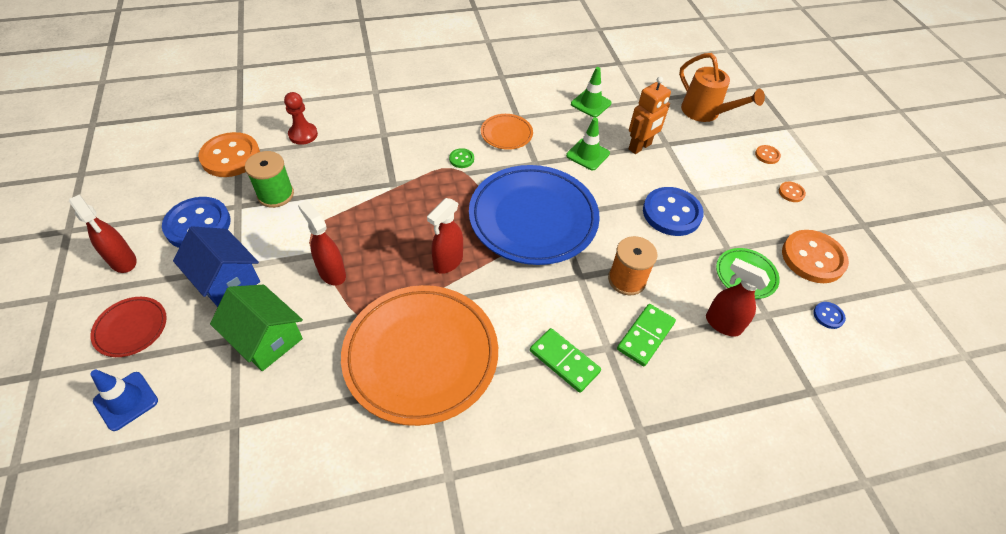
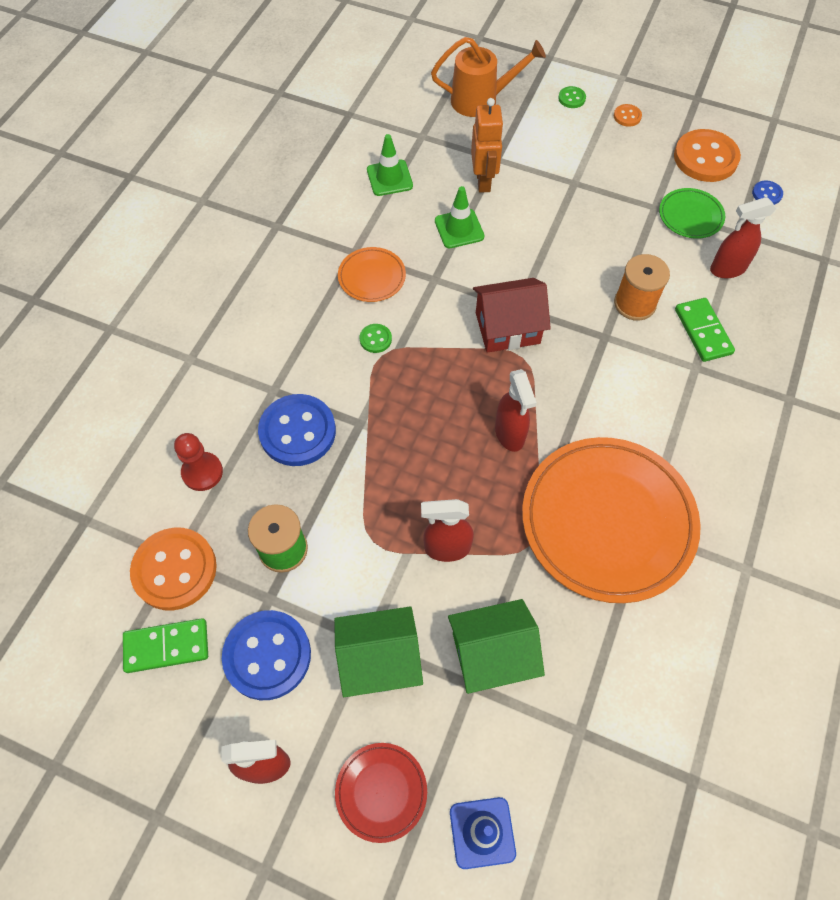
camera: 50 degrees left, 10 degrees up
(226, 280) = (379, 659): blue house -> green house
(533, 218) = (507, 328): blue plate -> red house
(564, 361) = (689, 409): green domino -> green domino (167, 646)
(671, 213) = (584, 217): blue button -> blue button (297, 431)
(767, 155) = (571, 98): orange button -> green button

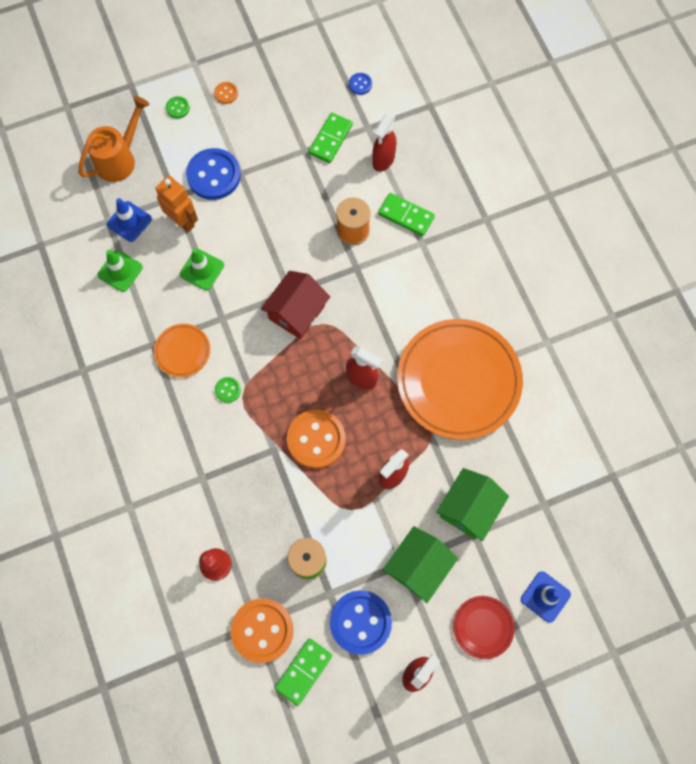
camera: 45 degrees left, 10 degrees up
(297, 431) = (243, 489): blue button -> blue button (213, 175)
(438, 149) = (129, 221): none -> blue traffic cone
(690, 216) = (330, 139): green plate -> green domino
(705, 158) = (302, 87): orange button -> orange button (316, 439)

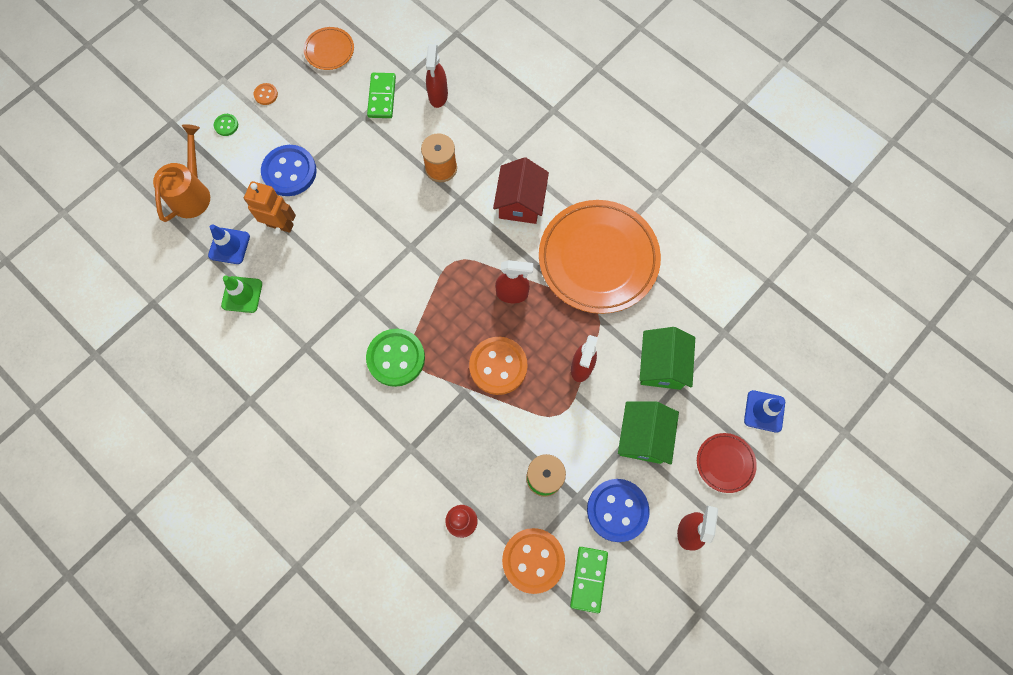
camera: 25 degrees left, 0 degrees up
(182, 351) = (337, 342): orange plate -> orange plate (329, 50)
(202, 270) = (319, 260): green traffic cone -> none
(228, 390) = (396, 358): green button -> green button, size x2.23
(297, 312) = (425, 261): red house -> red house (520, 202)
(360, 84) = (385, 39): blue button -> none
(406, 215) = (482, 136): green domino -> none

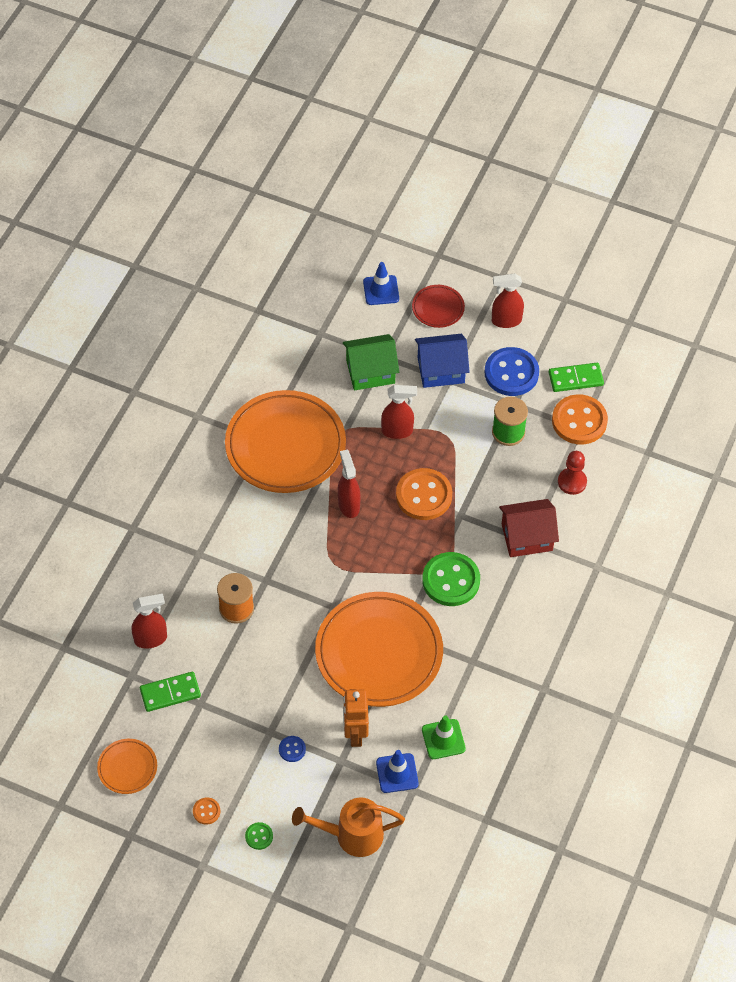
camera: 110 degrees left, 15 degrees down
(289, 172) = (292, 749): blue button -> blue button, size x0.45
(349, 269) = (379, 653): none -> orange plate
(520, 202) = (249, 526): red house -> red house (527, 537)
(643, 437) = (441, 370): green house -> blue house

